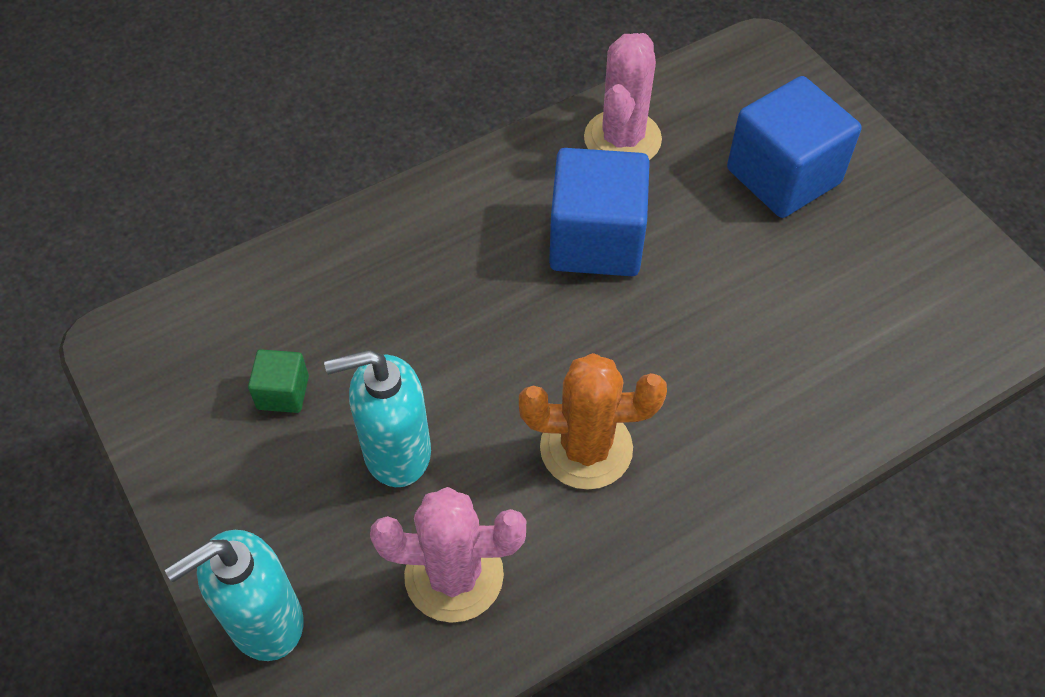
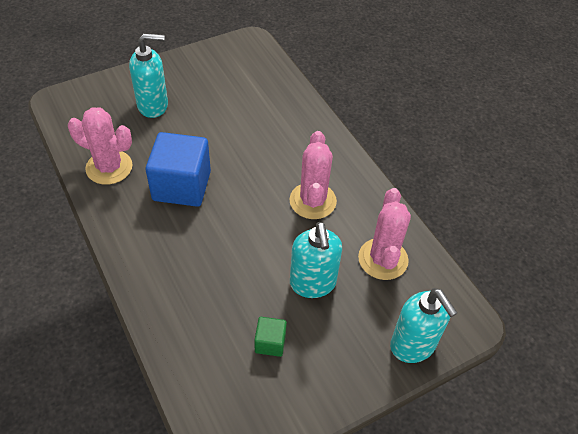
camera: 90 degrees left, 5 degrees down
(586, 448) = (312, 201): orange cactus -> pink cactus
(783, 176) = (153, 105): blue cube -> turquoise soap dispenser

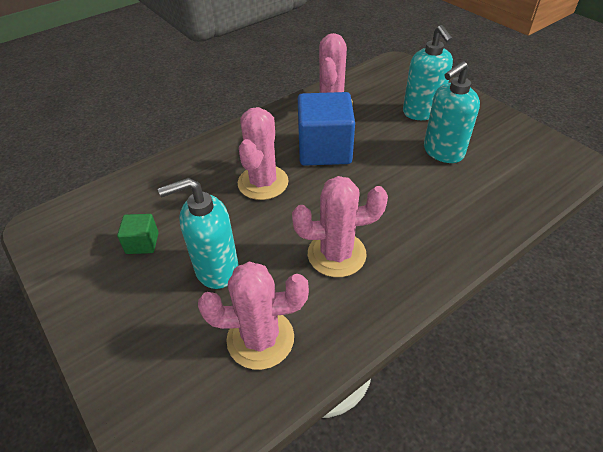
camera: 85 degrees right, 5 degrees down
(214, 239) = (263, 182): none -> pink cactus
(413, 345) = (129, 384): turquoise soap dispenser -> turquoise soap dispenser (443, 152)

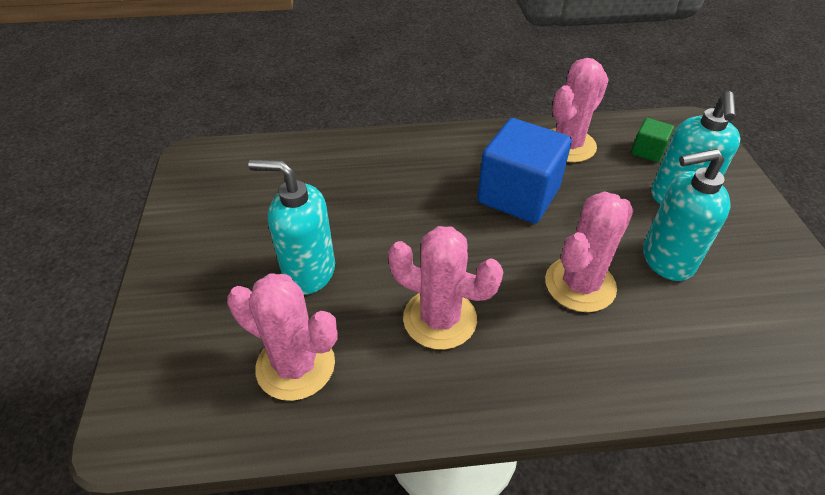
camera: 30 degrees right, 0 degrees up
(142, 243) = (264, 213): green cube -> green cube (647, 151)
(263, 182) = (422, 203): pink cactus -> pink cactus (580, 284)

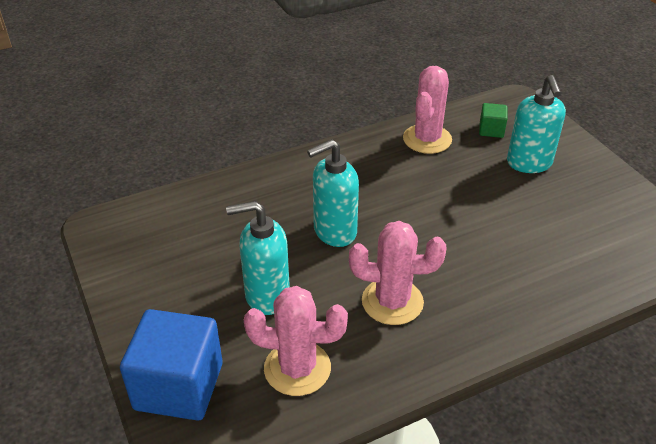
camera: 20 degrees left, 5 degrees down
(518, 195) = (407, 190): blue cube -> blue cube (179, 386)
(580, 284) = (485, 247): pink cactus -> none
(666, 259) = (539, 212): turquoise soap dispenser -> turquoise soap dispenser (334, 232)

